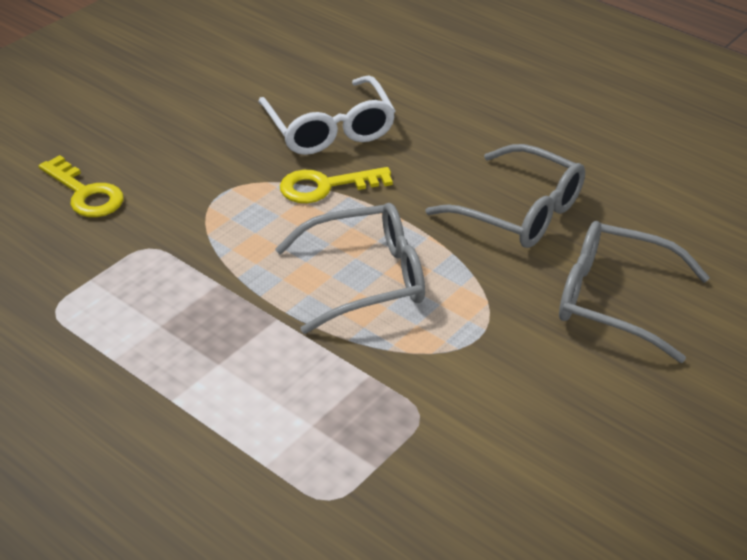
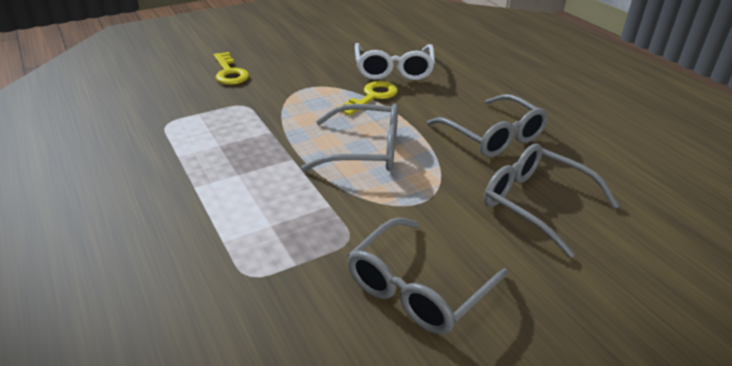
camera: 20 degrees right, 5 degrees down
(326, 186) = (372, 97): yellow key -> yellow key turned 120 degrees clockwise
(534, 451) = (418, 287): none -> grey glasses

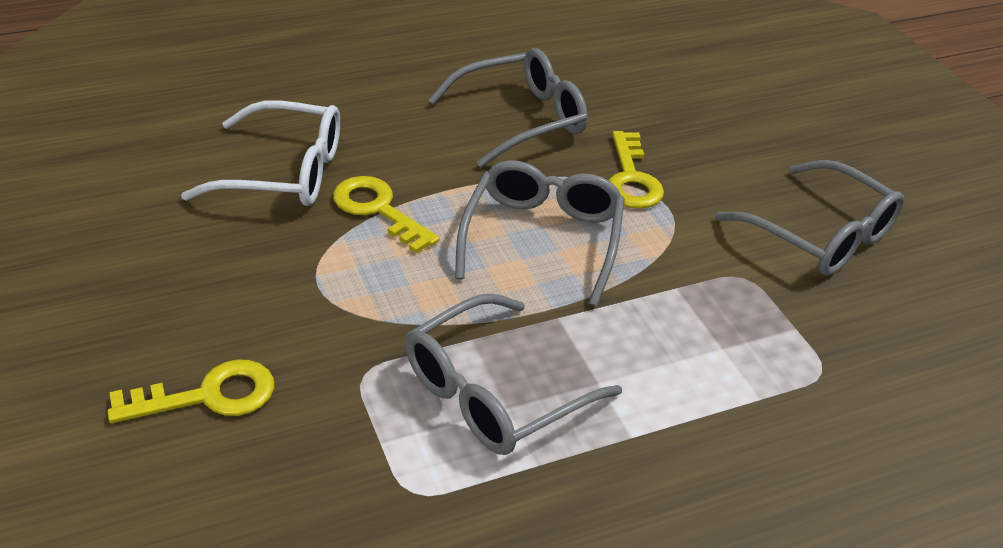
camera: 85 degrees left, 5 degrees up
(448, 184) = (631, 178): none -> yellow key
(537, 204) = (670, 122): grey glasses -> grey glasses (495, 392)

